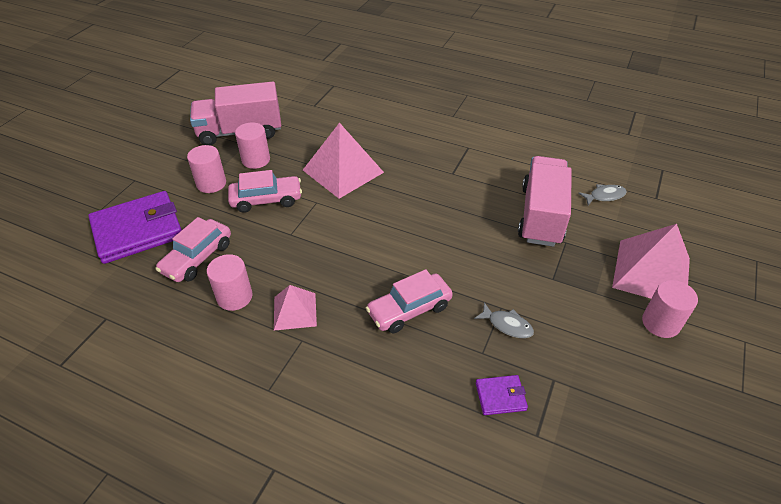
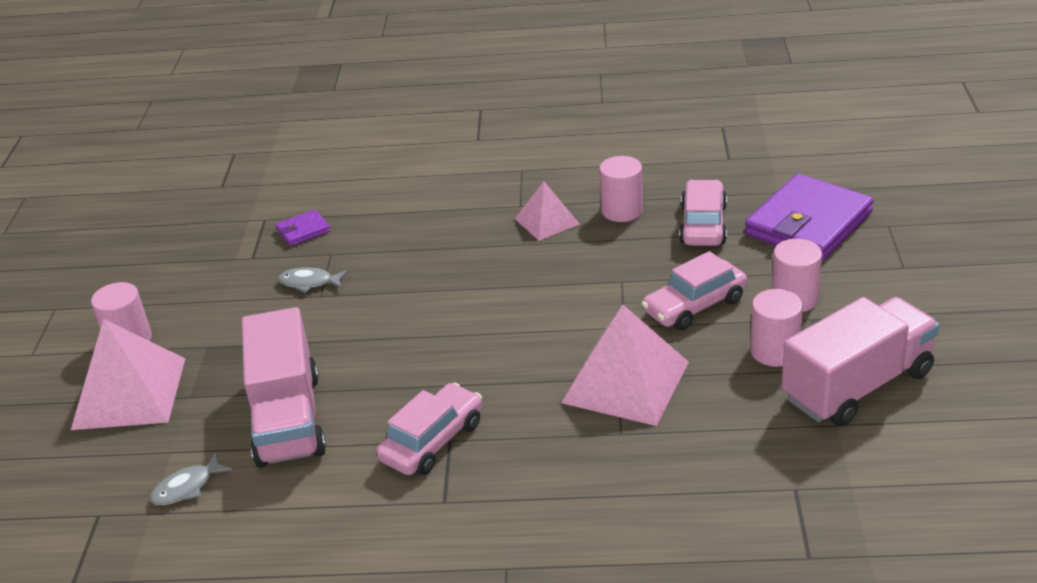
camera: 160 degrees right, 10 degrees down
(409, 309) = (424, 261): pink car -> pink car (432, 441)

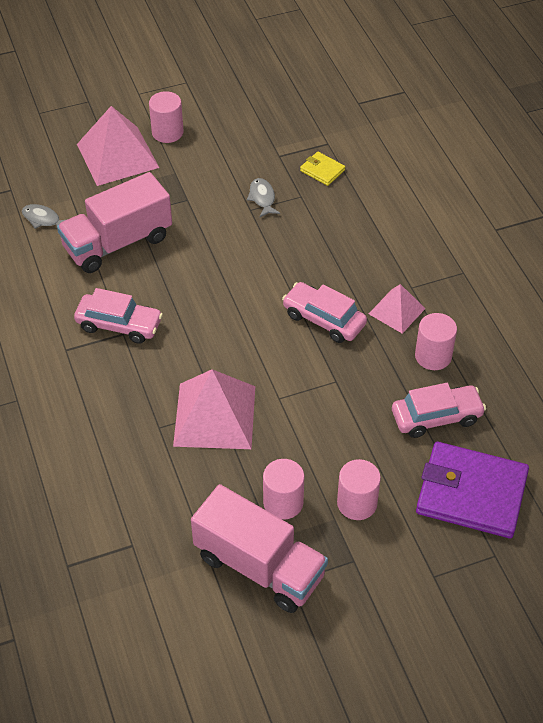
camera: 65 degrees right, 15 degrees up
(303, 231) = (322, 170): purple wallet -> yellow wallet
(694, 306) = (321, 437): pink car -> pink car (324, 319)

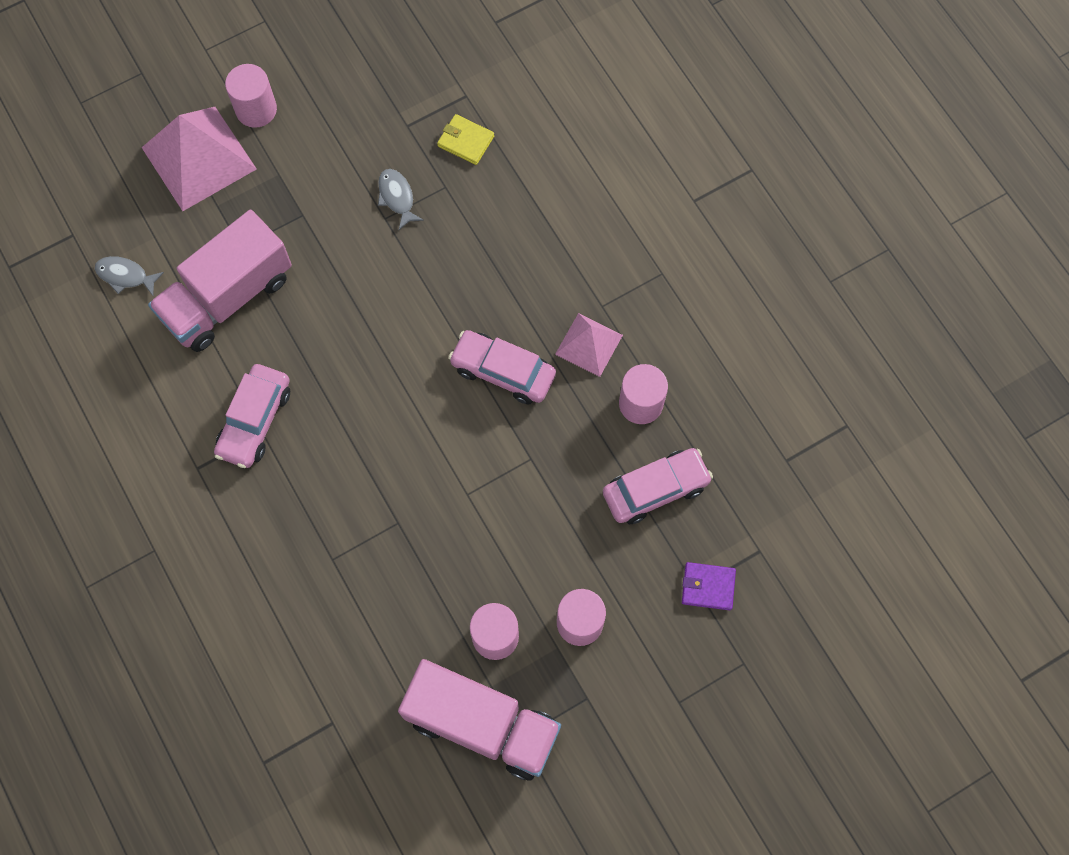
camera: 10 degrees left, 20 degrees up
(119, 325) = (255, 421): pink car -> pink car turned 105 degrees clockwise
(214, 415) = (395, 532): pink pyramid -> none
(471, 493) = (708, 587): purple wallet -> purple wallet, size x0.45

